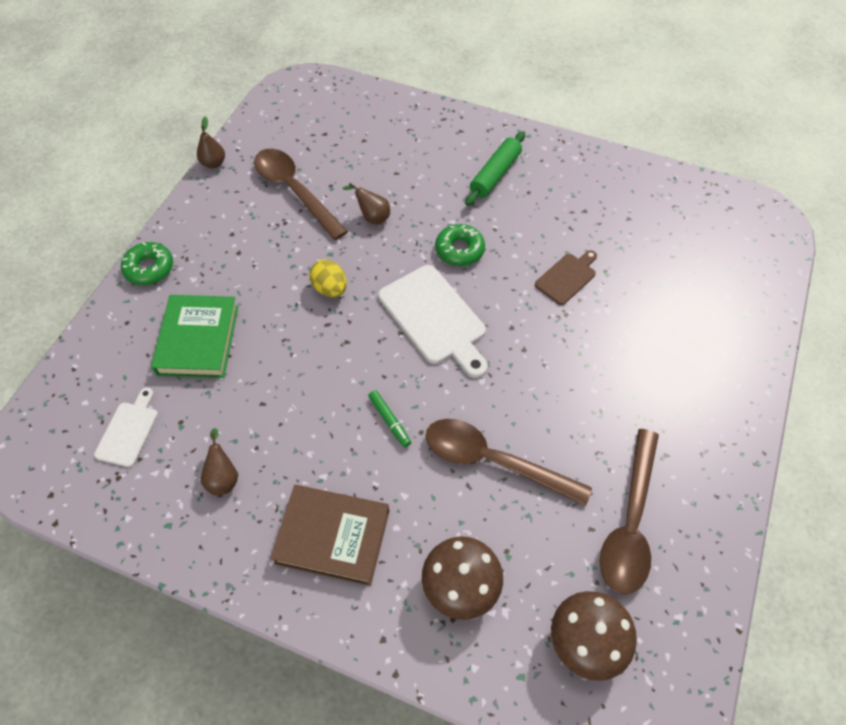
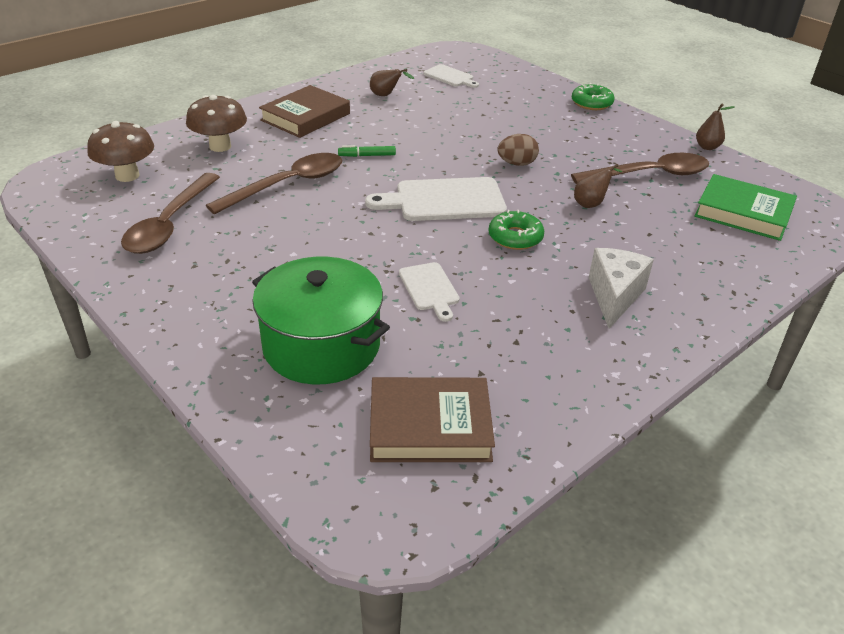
camera: 115 degrees right, 20 degrees down
(198, 340) = (506, 107): green book -> green book (743, 213)
(330, 288) = (516, 164): yellow egg -> brown egg
(495, 174) = (614, 296): green rolling pin -> white cheese
(567, 277) = (429, 289): brown cutting board -> white cutting board
(630, 522) = (170, 224): brown spoon -> brown spoon turned 120 degrees counterclockwise
(677, 312) = (321, 345): none -> green pot
(692, 225) = (430, 426): none -> brown book

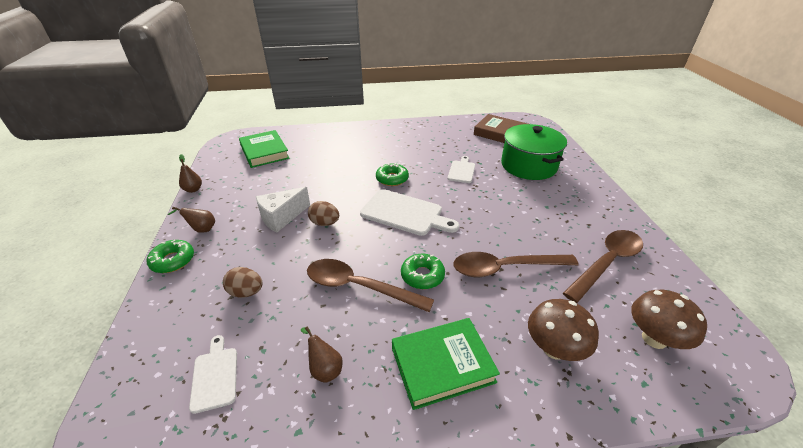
camera: 145 degrees left, 0 degrees up
(305, 117) = (442, 365): brown book -> green book
(367, 155) = (422, 275): green marker -> green donut
(499, 106) = (246, 292): none -> brown egg
(591, 204) = (326, 181): brown pear -> brown pear (201, 229)
(614, 296) = (384, 143): white cheese -> white cheese (281, 217)
(649, 175) = (264, 185): brown spoon -> brown spoon (359, 287)

